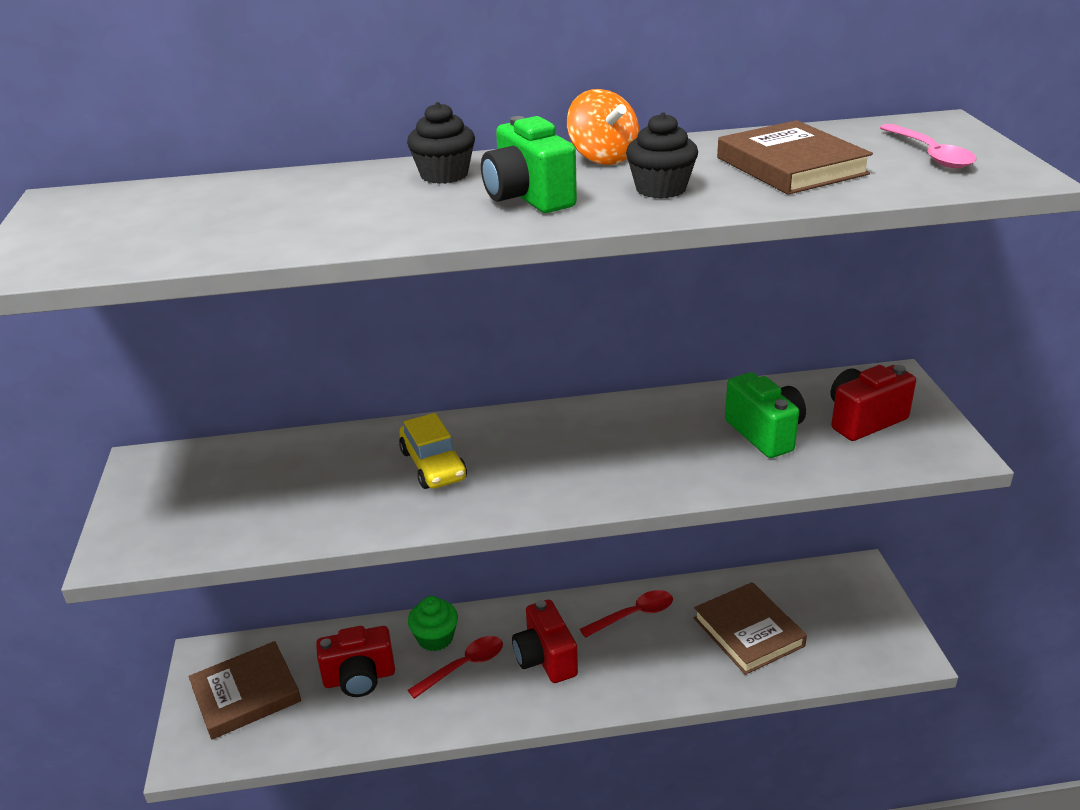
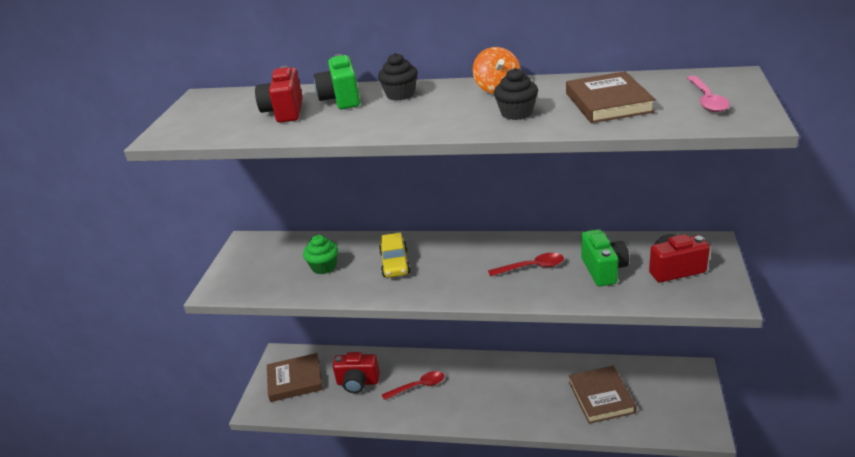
camera: 20 degrees right, 0 degrees up
(435, 638) = (407, 367): green cupcake -> green cupcake (324, 267)
(528, 198) = (436, 113): green camera -> green camera (341, 99)
(545, 659) = (467, 391): red camera -> red camera (284, 112)
(633, 615) = (531, 373): red spoon -> red spoon (531, 267)

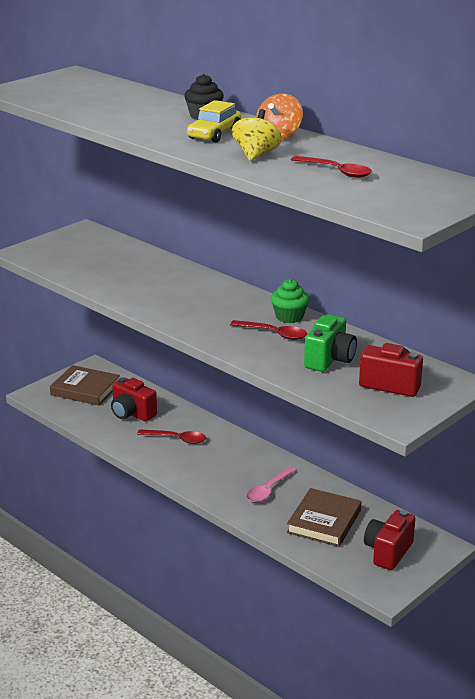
camera: 30 degrees right, 5 degrees down
(284, 112) = (107, 101): red camera -> red camera (388, 552)
(324, 267) = (117, 268): green cupcake -> green cupcake (289, 317)
(341, 99) = (158, 105): green camera -> none
(395, 263) = (172, 288): yellow car -> yellow car (214, 134)
(516, 113) = (256, 155): black cupcake -> yellow spinning top
(608, 102) = (336, 171): brown book -> red spoon
(706, 100) = (413, 195): pink spoon -> pink spoon (268, 490)

